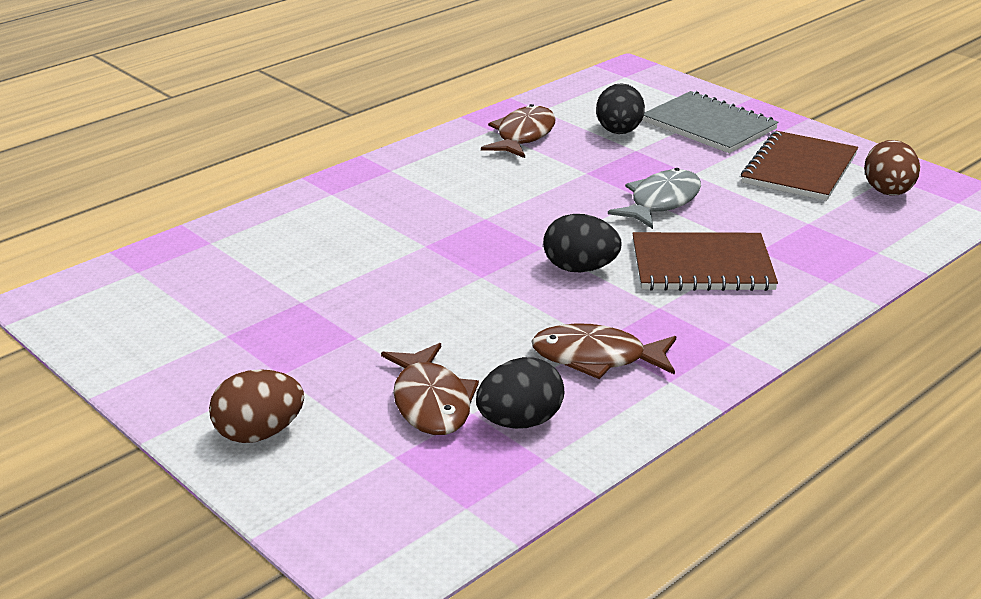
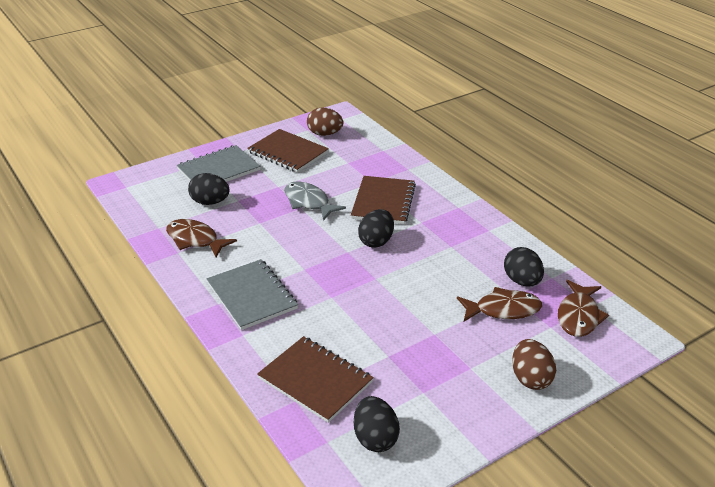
camera: 80 degrees left, 5 degrees up
(139, 304) = (375, 438): none -> black egg
(247, 251) = (315, 380): none -> brown notebook
(412, 189) = (252, 296): none -> grey notebook
(596, 358) = (467, 249): brown fish -> brown fish (578, 316)

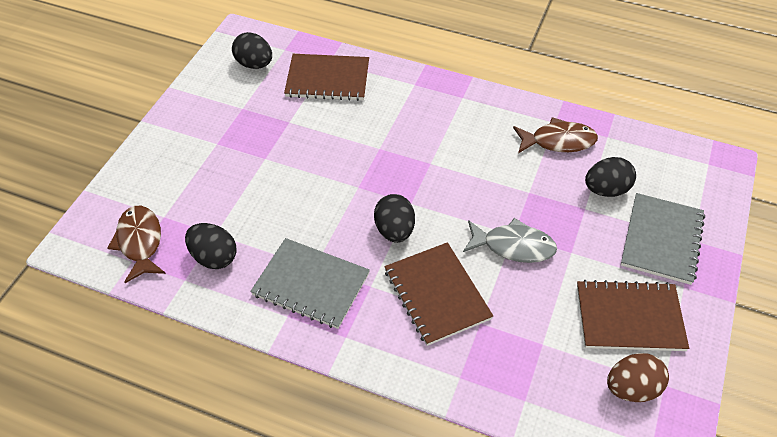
camera: 145 degrees right, 15 degrees up
(252, 296) = (444, 116): grey notebook -> grey notebook (311, 284)
(503, 310) = (216, 212): brown fish -> none
(530, 378) = (162, 157): brown egg -> none

